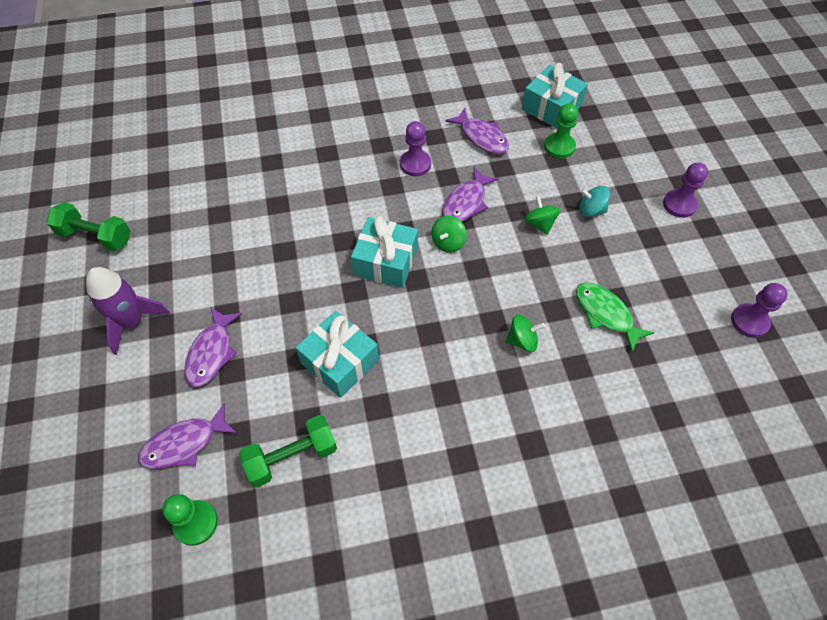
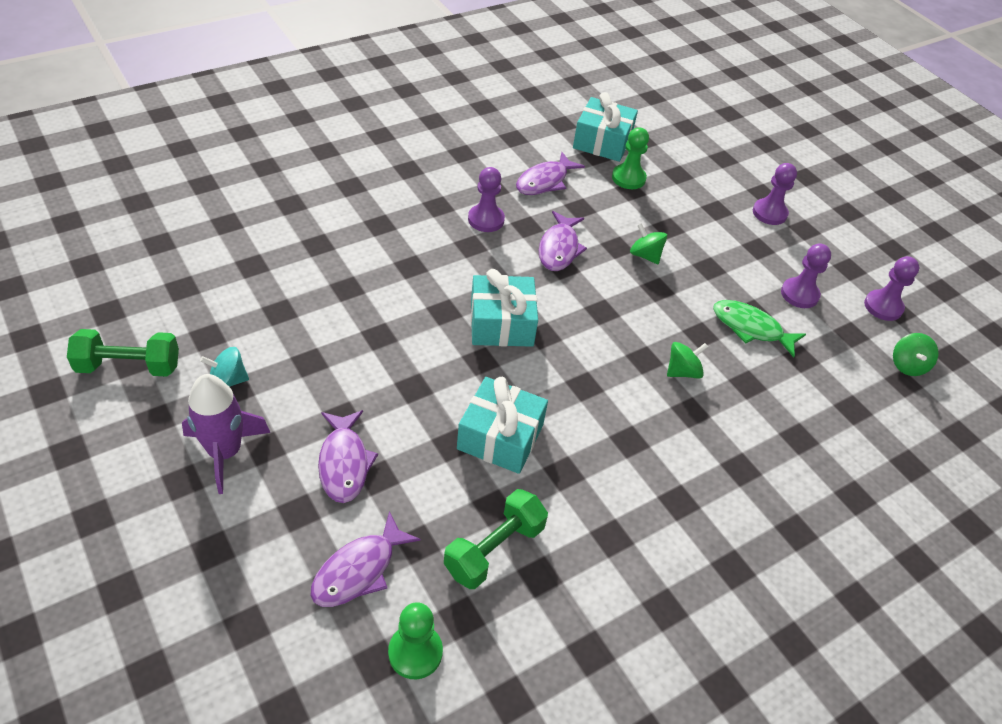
camera: 25 degrees left, 10 degrees down
(448, 242) = (559, 291): green spinning top -> green spinning top (907, 365)
(482, 137) = (544, 181): purple fish -> purple fish turned 105 degrees clockwise
(591, 210) = (689, 233): turquoise spinning top -> turquoise spinning top (228, 381)
(669, 291) = (799, 294): none -> purple pawn

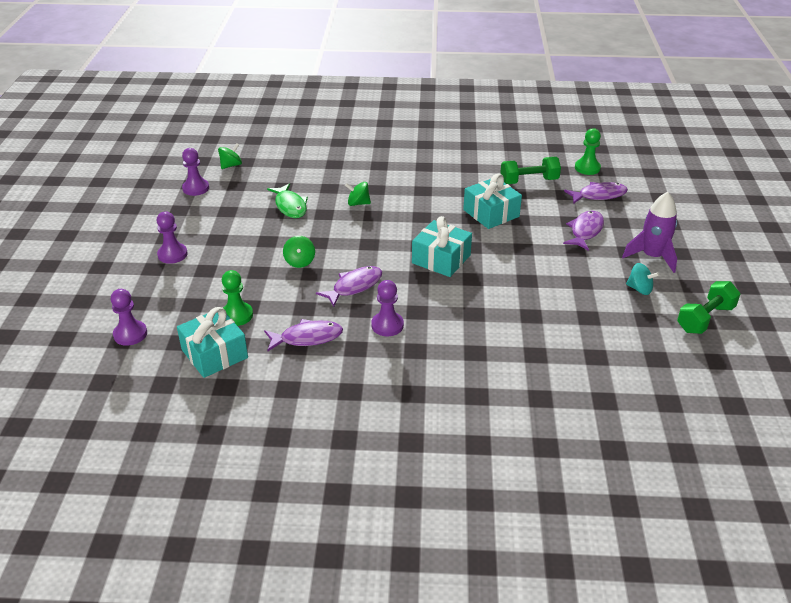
camera: 140 degrees left, 10 degrees down
(129, 366) = (705, 319): green dumbbell -> green dumbbell turned 75 degrees counterclockwise
(799, 294) = (234, 209): purple pawn -> purple pawn (130, 334)

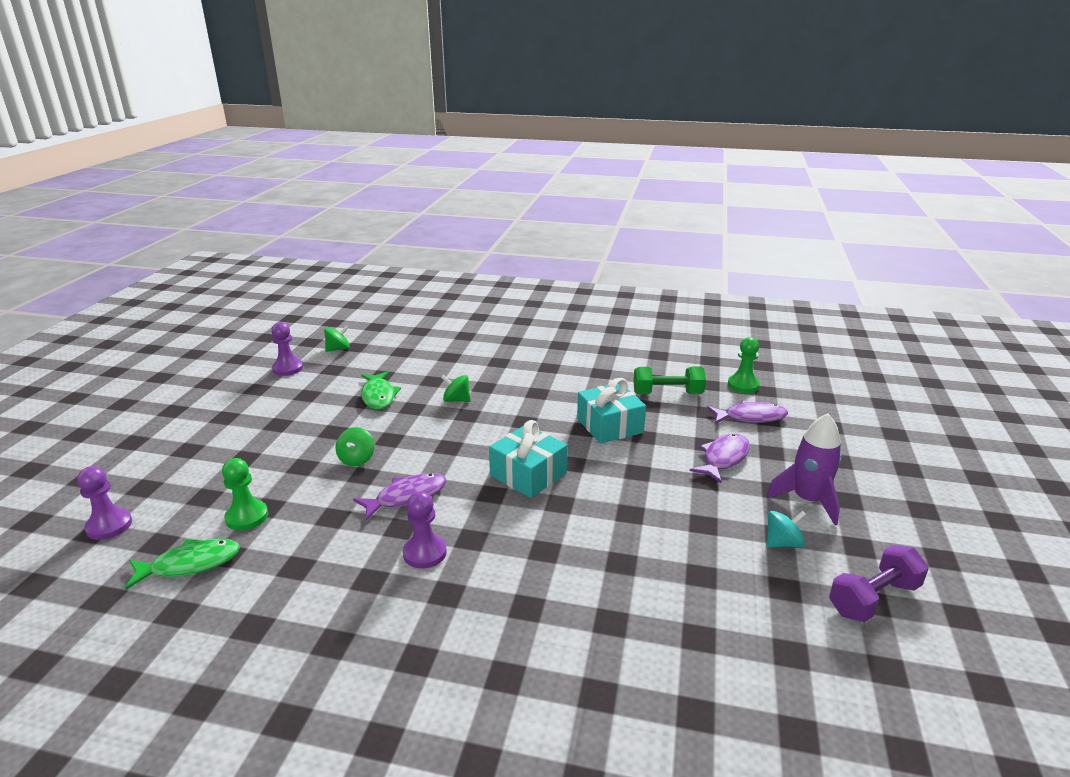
camera: 10 degrees right, 10 degrees down
(172, 254) = (219, 436): purple pawn -> none
(214, 354) = (190, 564): turquoise gift -> green fish
(307, 338) = (316, 557): purple fish -> none
(639, 289) = (782, 543): turquoise spinning top -> turquoise spinning top turned 60 degrees counterclockwise
(705, 319) = (873, 598): green dumbbell -> purple dumbbell

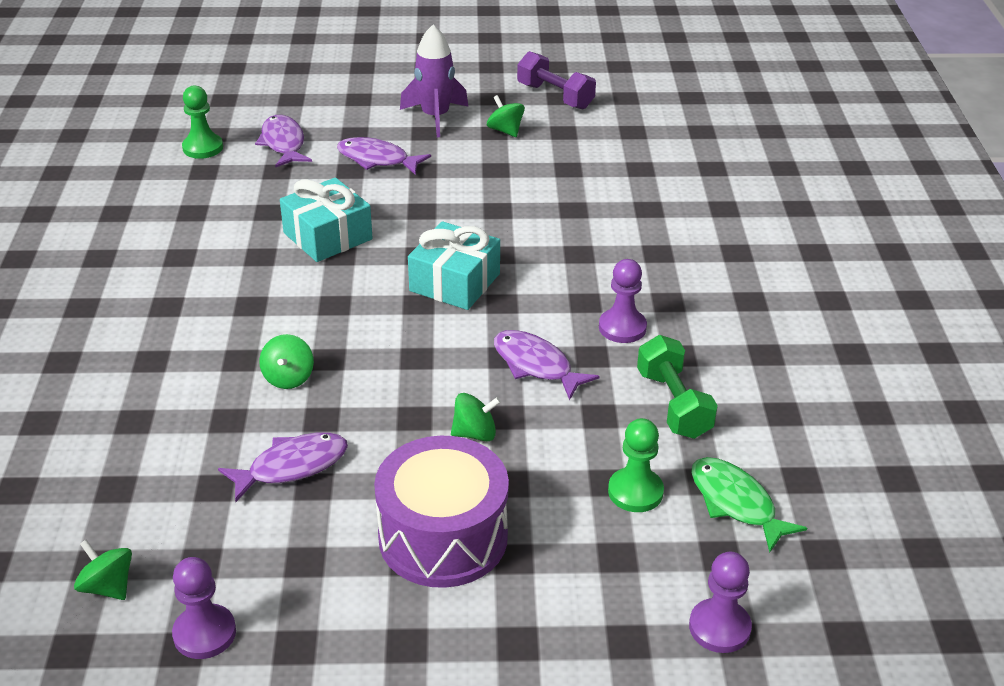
camera: 105 degrees left, 10 degrees up
(282, 436) = (443, 537): none -> purple drum
(379, 396) = (292, 466): green fish -> purple fish
(667, 393) = (235, 199): green dumbbell -> green dumbbell (673, 404)
(782, 543) = (505, 131): turquoise spinning top -> green spinning top

